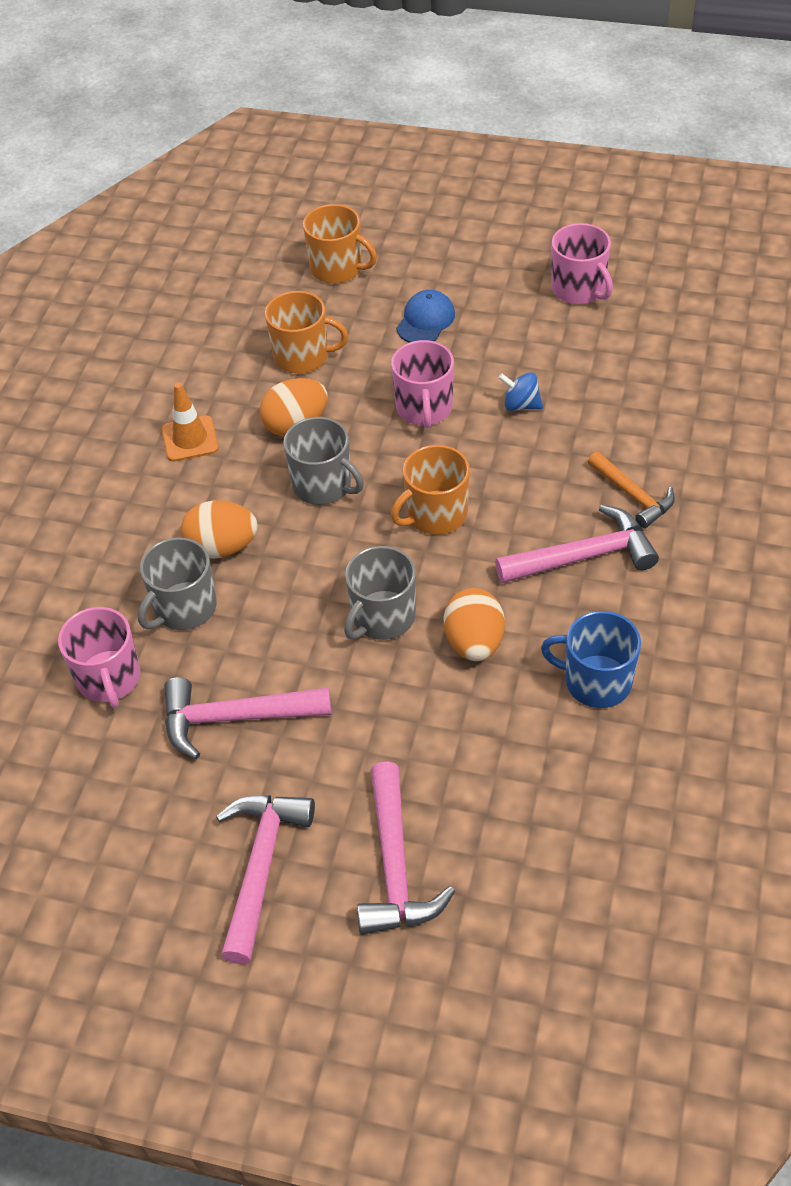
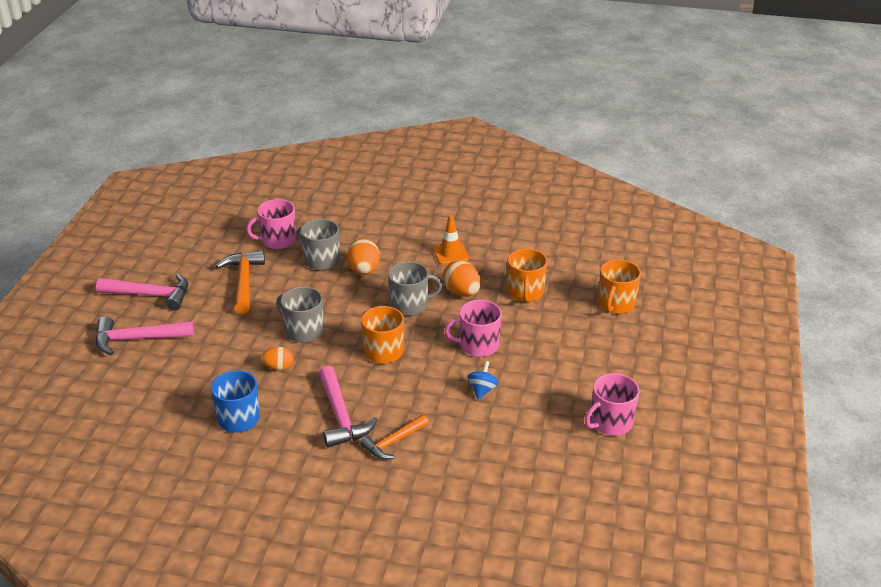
camera: 85 degrees right, 15 degrees down
(235, 718) = (243, 282): pink hammer -> orange hammer
(323, 485) = (410, 305): grey mug -> grey mug turned 135 degrees counterclockwise
(425, 320) = (566, 345): blue cap -> none
(474, 642) = (278, 367): orange egg -> orange egg, size x0.64

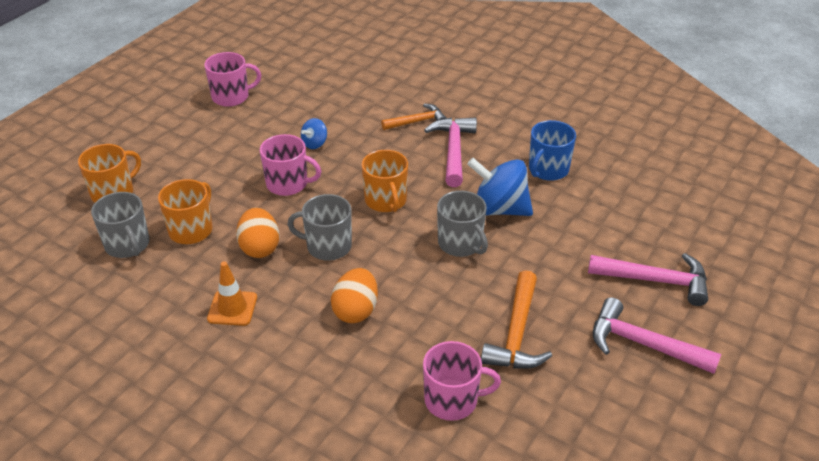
camera: 160 degrees left, 5 degrees up
(278, 367) = (499, 209): orange egg -> blue spinning top
(321, 260) = (404, 343): grey mug -> grey mug (127, 245)

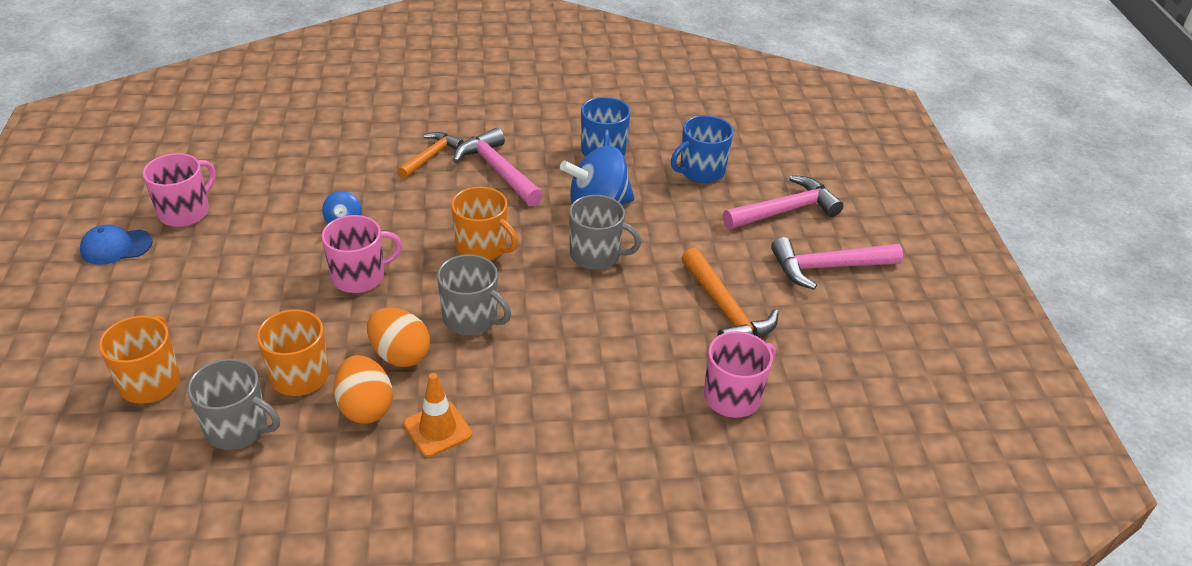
camera: 40 degrees left, 0 degrees up
(175, 103) = (116, 247): none -> blue cap
(328, 246) = (471, 318): grey mug -> grey mug turned 120 degrees counterclockwise
(356, 310) = (565, 365): orange egg -> orange egg (365, 407)
(614, 217) = (701, 171): none -> blue mug

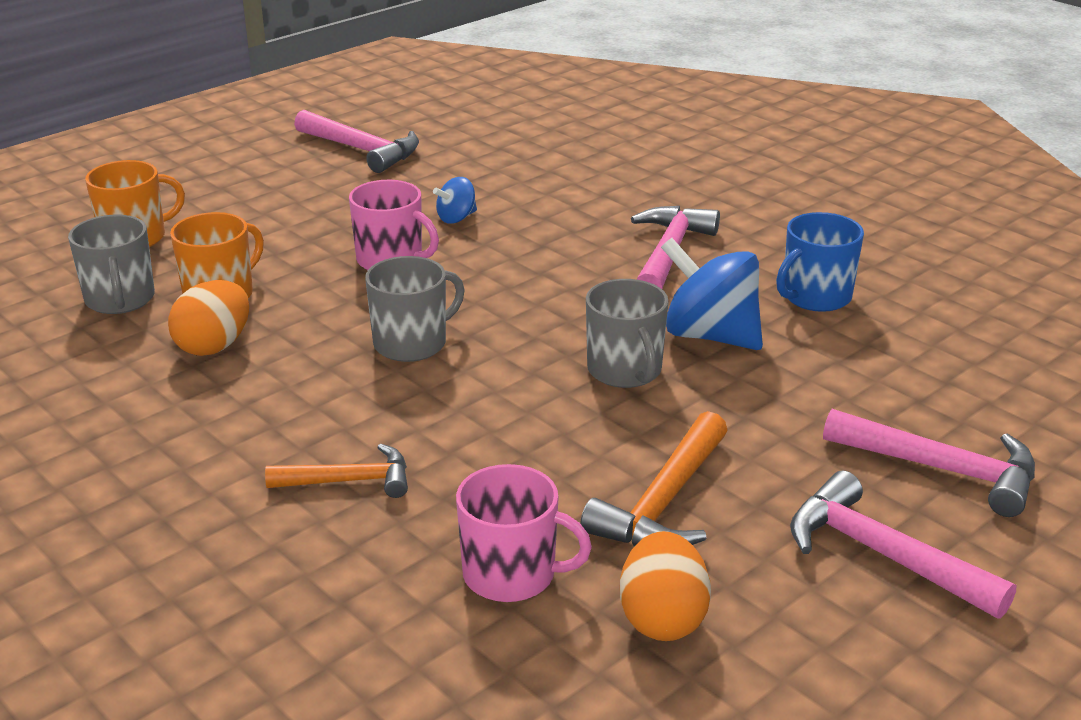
camera: 55 degrees right, 10 degrees down
(116, 247) = (278, 148): blue cap -> none
(185, 212) = (362, 150): pink mug -> pink hammer
(400, 355) = (308, 330): orange egg -> orange egg (662, 619)
(431, 156) = (628, 211): orange hammer -> orange hammer (350, 481)
(438, 429) = (227, 397): orange traffic cone -> none
(471, 318) = (412, 343): grey mug -> grey mug turned 120 degrees counterclockwise
(482, 247) = (531, 300): orange mug -> none
(701, 171) = (904, 373): blue mug -> none

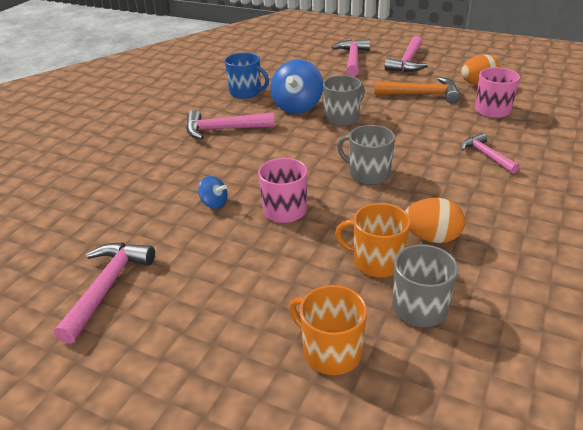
camera: 110 degrees left, 5 degrees up
(350, 481) = (486, 155): orange hammer -> pink hammer

